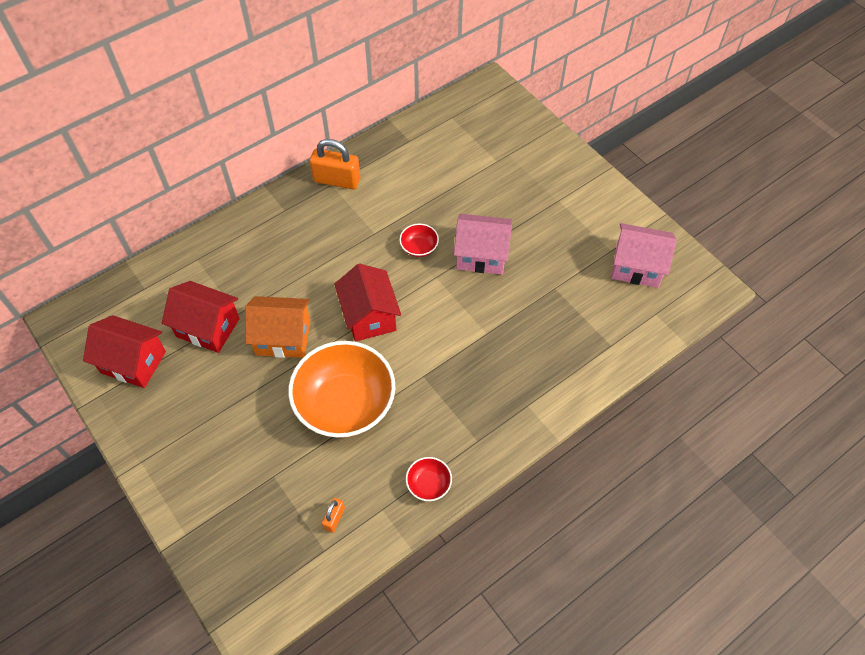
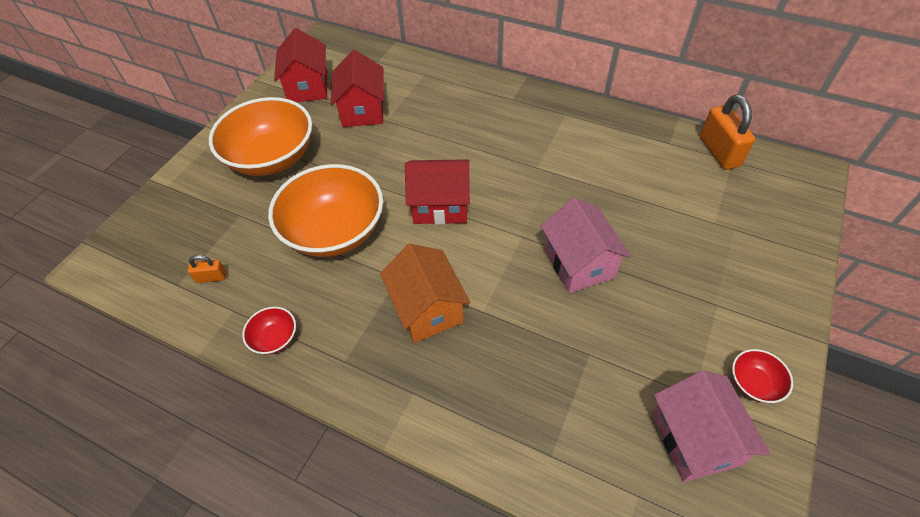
camera: 65 degrees right, 5 degrees down
(216, 426) = (272, 158): none -> orange bowl
(283, 337) = (380, 158): orange house -> orange house (427, 309)
(337, 180) = (573, 115): orange padlock -> orange padlock (719, 151)
(369, 316) = (440, 206): red house -> red house turned 45 degrees clockwise
(419, 247) = (547, 207): red bowl -> red bowl (754, 383)

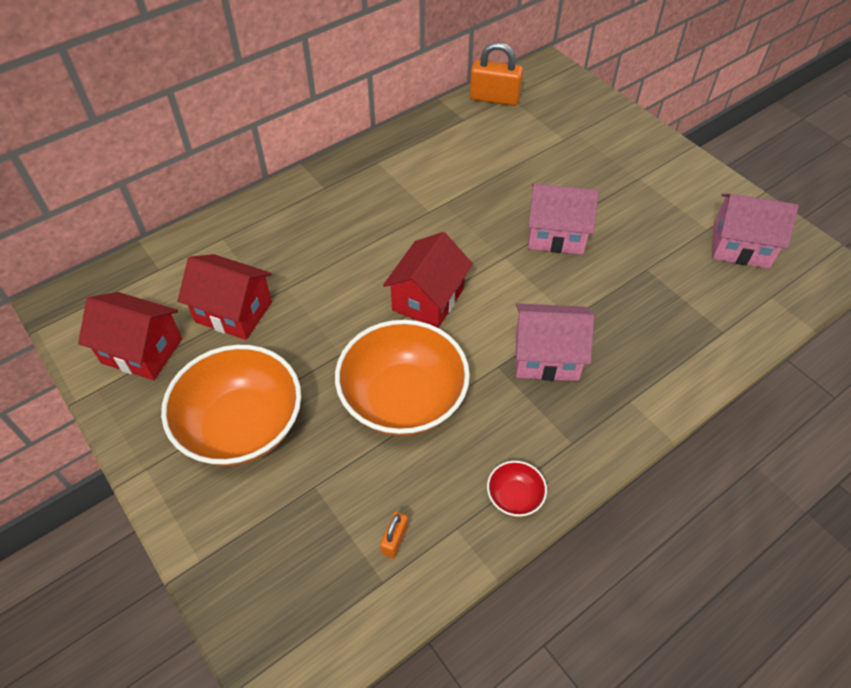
camera: 65 degrees left, 0 degrees up
(427, 309) = (546, 357): orange house -> pink house
(754, 383) = (711, 194): red bowl -> none

